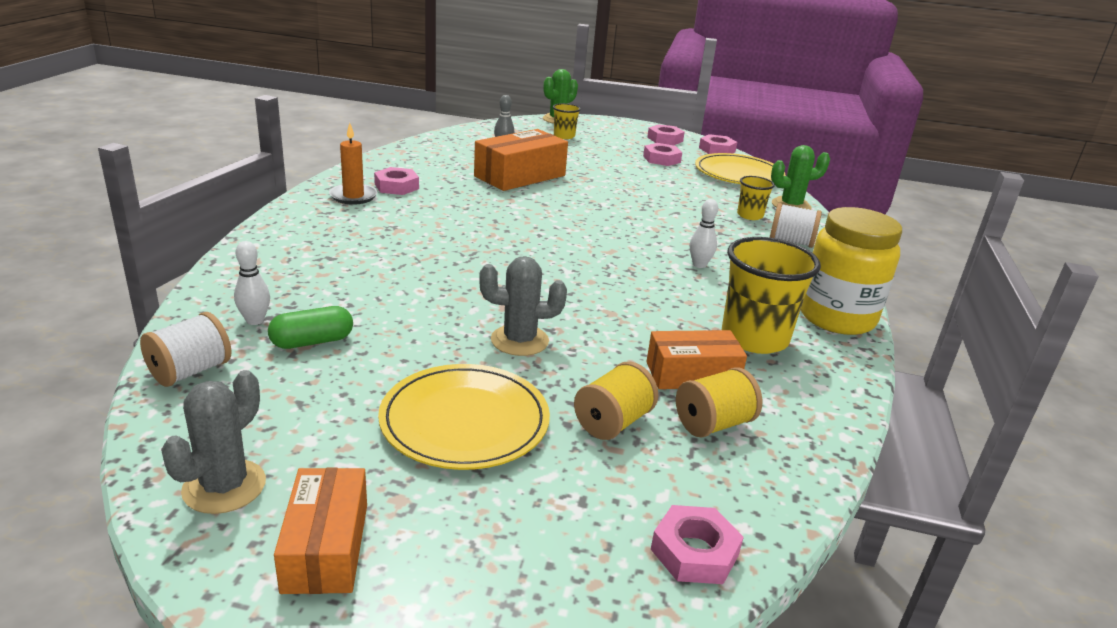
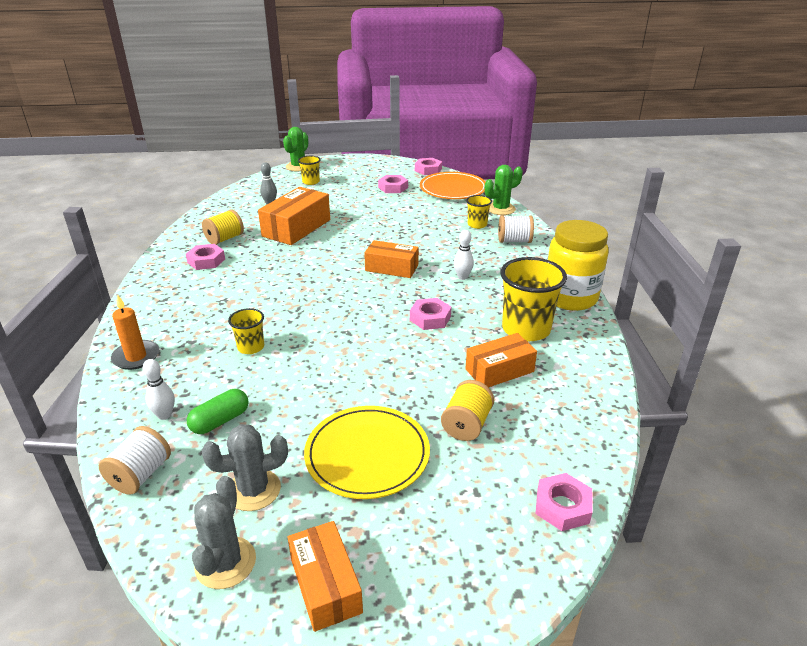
camera: 15 degrees left, 5 degrees up
(353, 196) = (177, 279): orange candle -> orange candle (136, 357)
(394, 278) = (251, 347): none -> yellow cup
(519, 340) = (371, 376): grey cactus -> grey cactus (253, 490)
(612, 237) = (391, 268): none -> orange box
(665, 139) = (386, 168): pink nut -> pink nut (430, 318)
(713, 424) = (530, 406): yellow spool -> yellow spool (225, 239)
(738, 174) = (453, 189): yellow plate -> orange plate

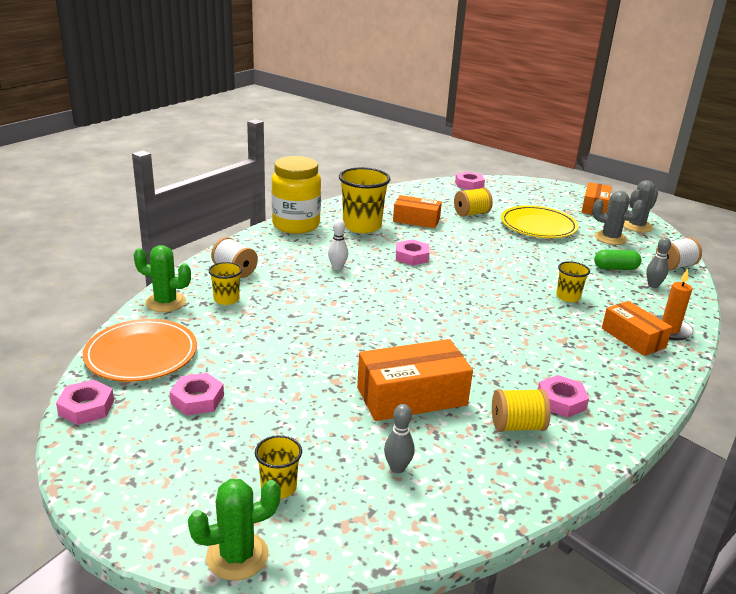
camera: 140 degrees left, 5 degrees down
(164, 415) = (653, 285): white bowling pin -> grey bowling pin
(391, 268) = (380, 300): orange box -> orange box (633, 338)

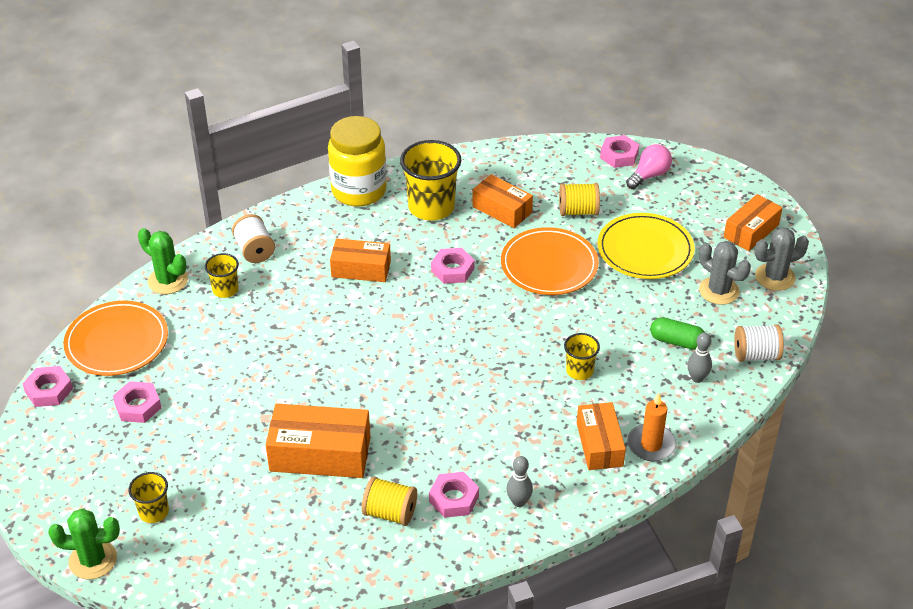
camera: 25 degrees right, 15 degrees up
(337, 267) = (361, 269): white bowling pin -> orange box
(397, 468) = (256, 523): grey bowling pin -> grey bowling pin (519, 502)
(481, 243) = (549, 265): none -> orange plate
(499, 191) = (649, 175): none -> pink light bulb

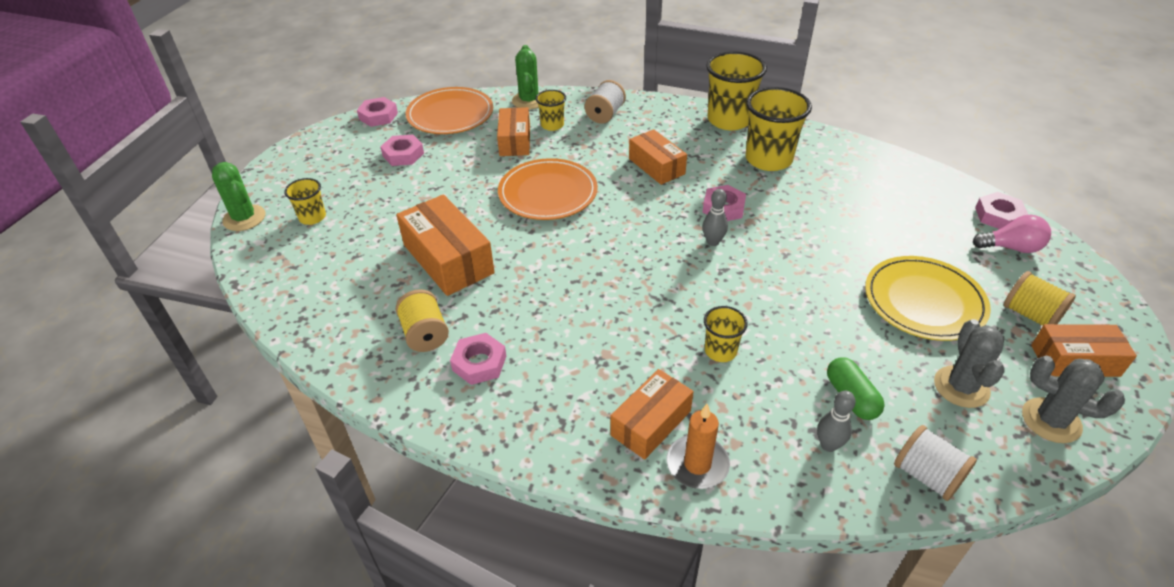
camera: 50 degrees right, 0 degrees up
(359, 191) = (729, 120): yellow jar -> yellow cup
(502, 210) = (826, 193): orange box -> orange box (515, 141)
(519, 502) = (519, 409): grey bowling pin -> grey bowling pin (713, 242)
(549, 265) = (810, 255): orange plate -> orange plate (548, 193)
(578, 211) = (896, 233): yellow spool -> yellow spool (1030, 315)

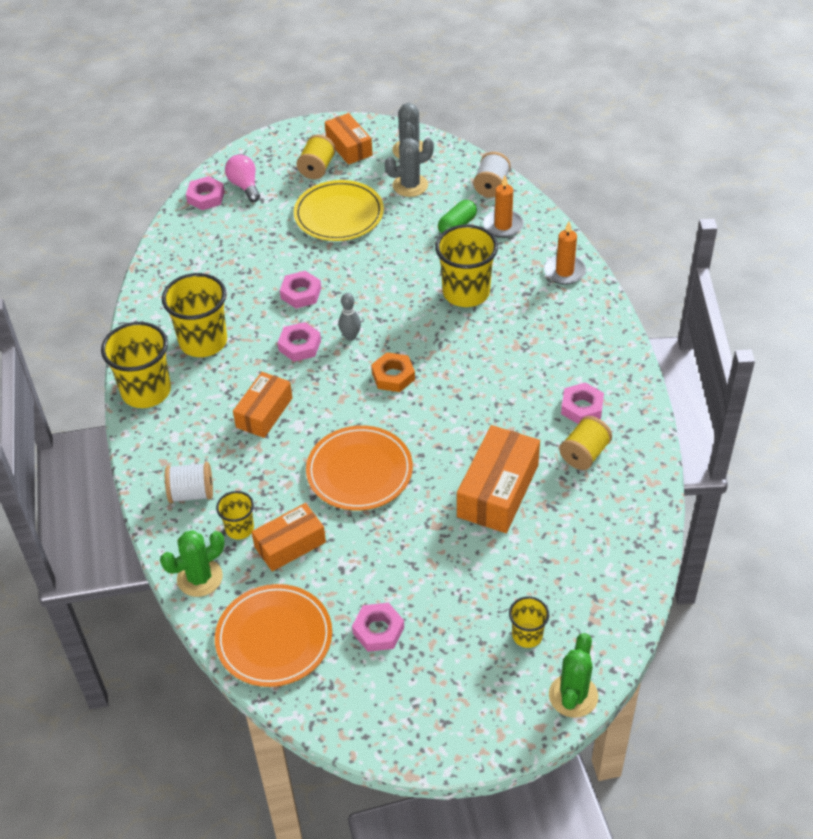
camera: 120 degrees left, 5 degrees up
(378, 116) = (321, 712): pink nut -> pink nut (301, 293)
(638, 249) = (393, 376): none -> orange nut
(651, 423) = (553, 302): orange box -> none
(720, 351) = (466, 292): yellow cup -> yellow cup, size x1.89
(828, 445) = (503, 225): grey bowling pin -> orange candle

